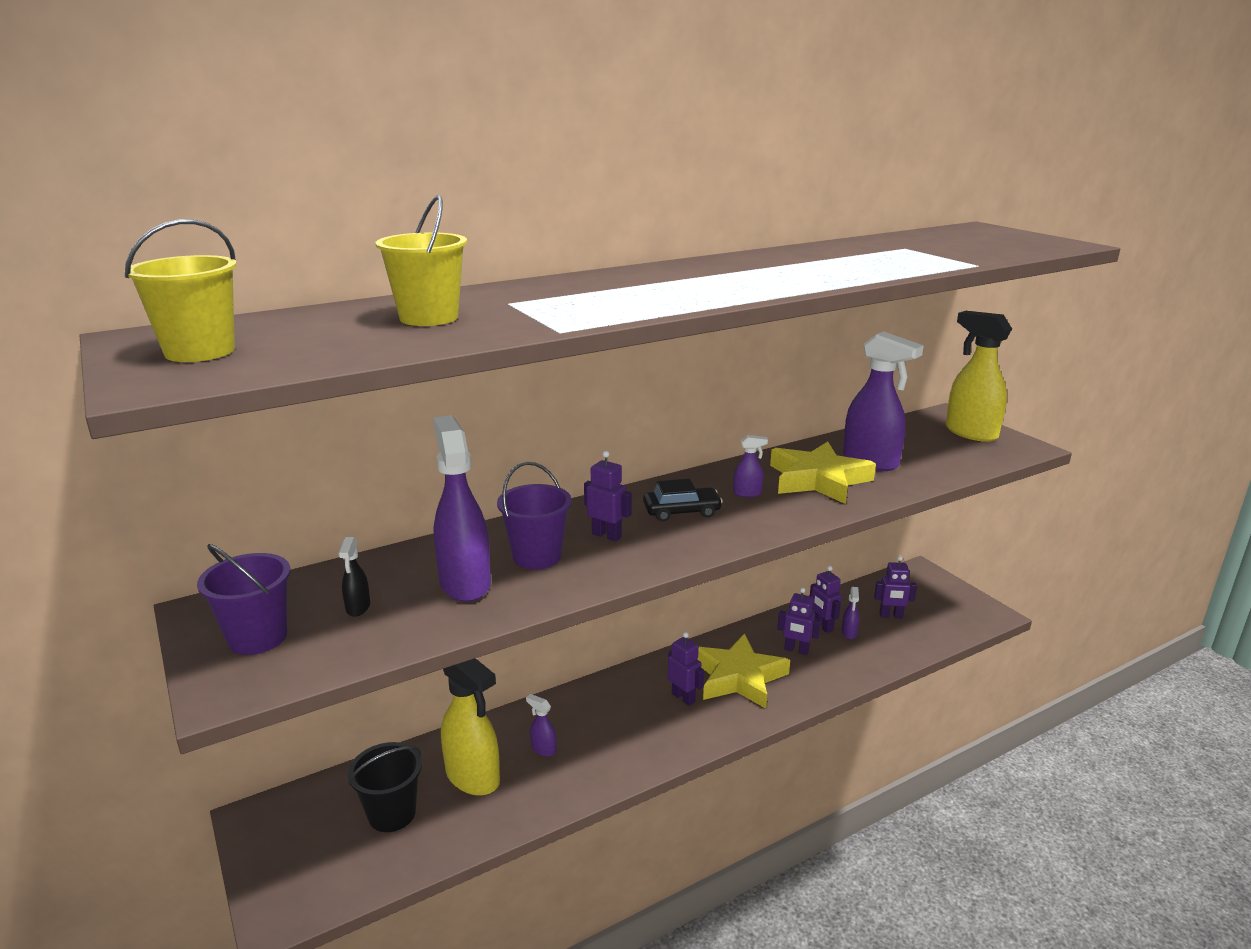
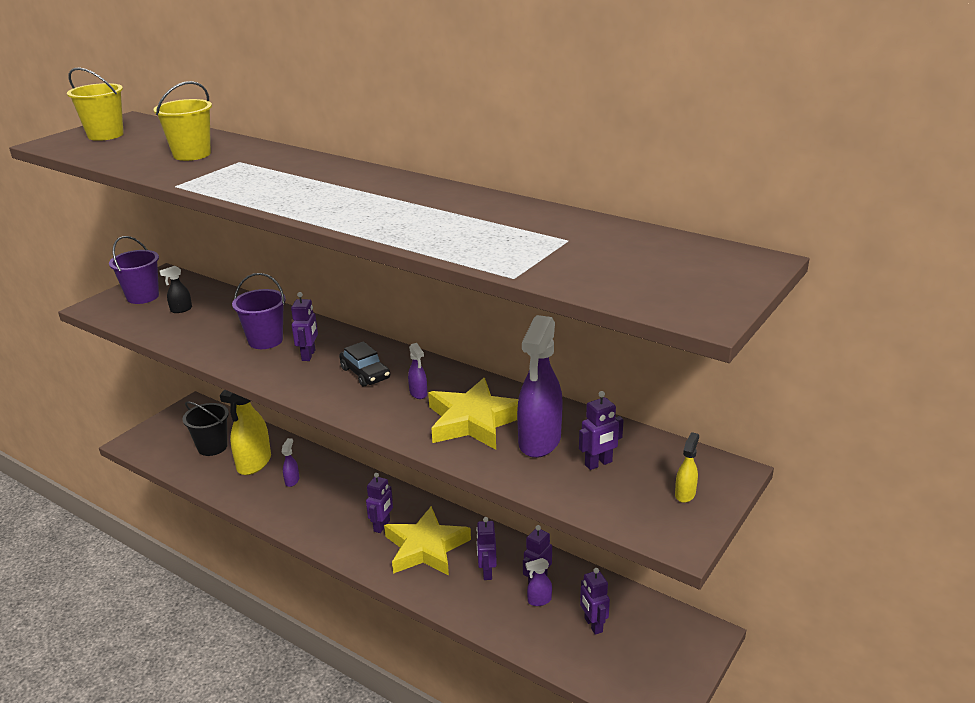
camera: 65 degrees right, 5 degrees up
(465, 583) = (221, 329): purple spray bottle -> none
(916, 449) = (598, 464): none -> purple robot
(970, 433) = (685, 494): yellow spray bottle -> yellow spray bottle, size x0.44

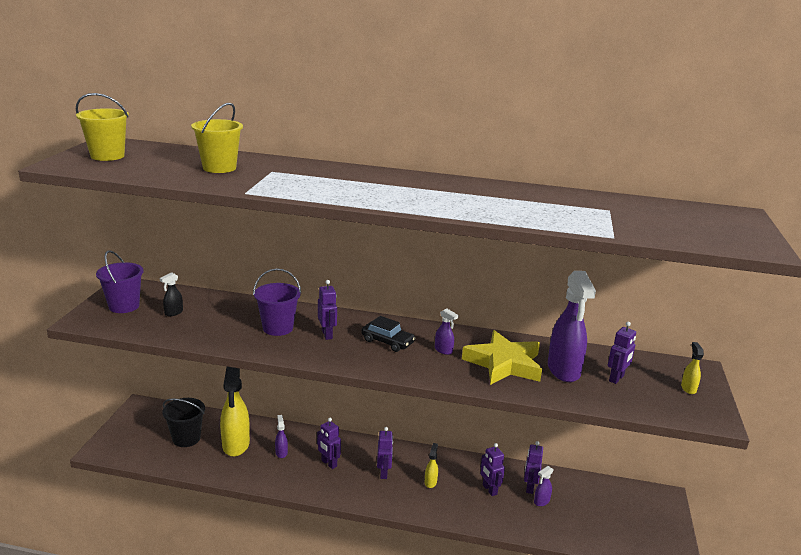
camera: 25 degrees left, 5 degrees down
(426, 547) = (430, 482): yellow star -> yellow spray bottle
(593, 625) = (590, 509): purple robot -> purple robot (329, 463)

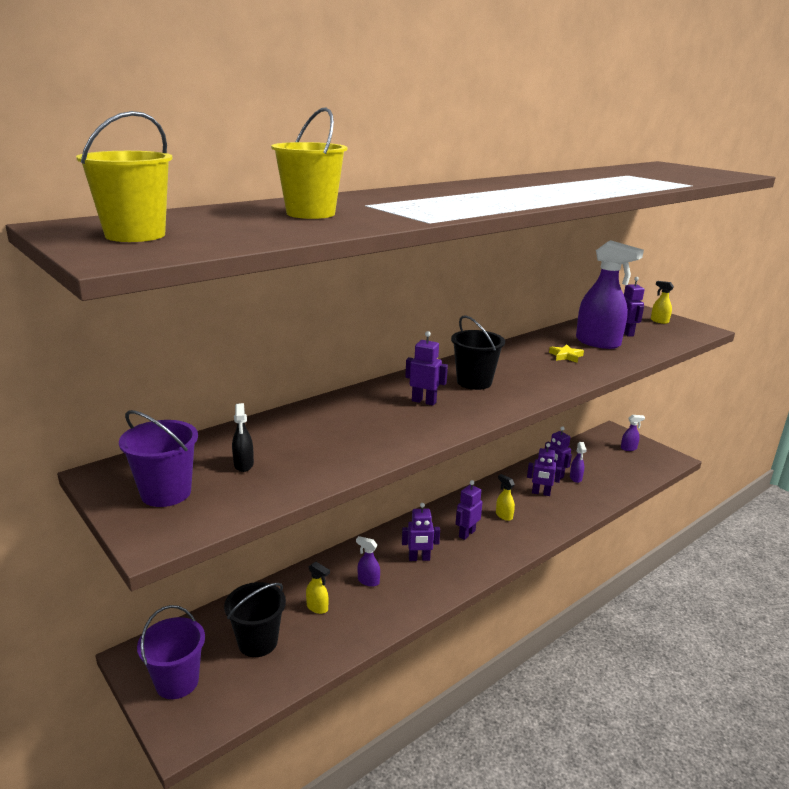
camera: 50 degrees left, 0 degrees up
(236, 445) = (317, 607): yellow spray bottle -> yellow spray bottle, size x0.44
(278, 328) = (375, 419): purple bucket -> purple bucket (177, 682)
(384, 473) = (466, 533): purple robot -> purple robot turned 90 degrees counterclockwise
(387, 342) = (474, 382): black car -> black bucket
(443, 350) = (518, 367): purple spray bottle -> purple spray bottle (628, 448)
(504, 364) = (566, 356): yellow star -> yellow star, size x0.42

